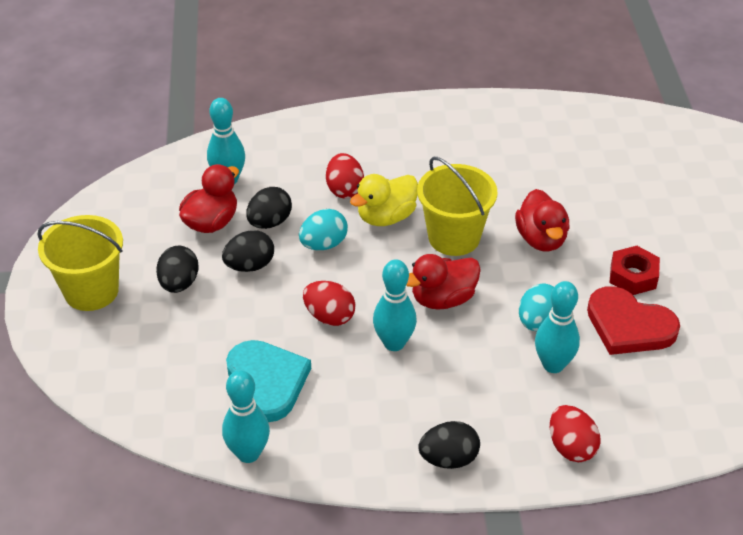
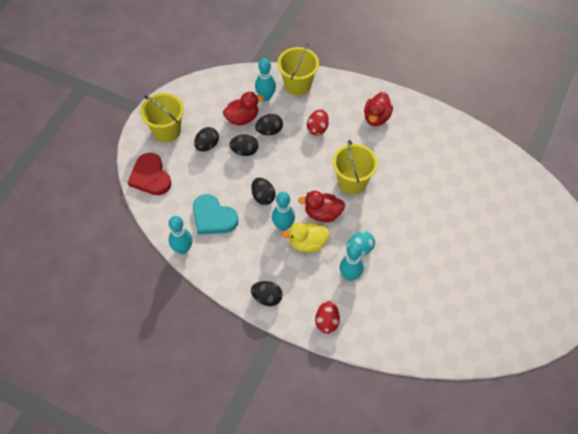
camera: 30 degrees right, 15 degrees up
(267, 382) = (213, 217): turquoise heart -> turquoise heart turned 120 degrees clockwise
(268, 145) = (297, 84): none -> yellow bucket
(323, 244) = (286, 155): turquoise egg -> none
(329, 316) = (263, 197): red egg -> black egg
(386, 217) = (327, 154): yellow duck -> yellow duck (307, 243)
(541, 239) = (395, 204): red duck -> red duck (376, 118)
(629, 325) = (403, 274): red heart -> red heart (150, 176)
(633, 276) = (427, 247): red nut -> none

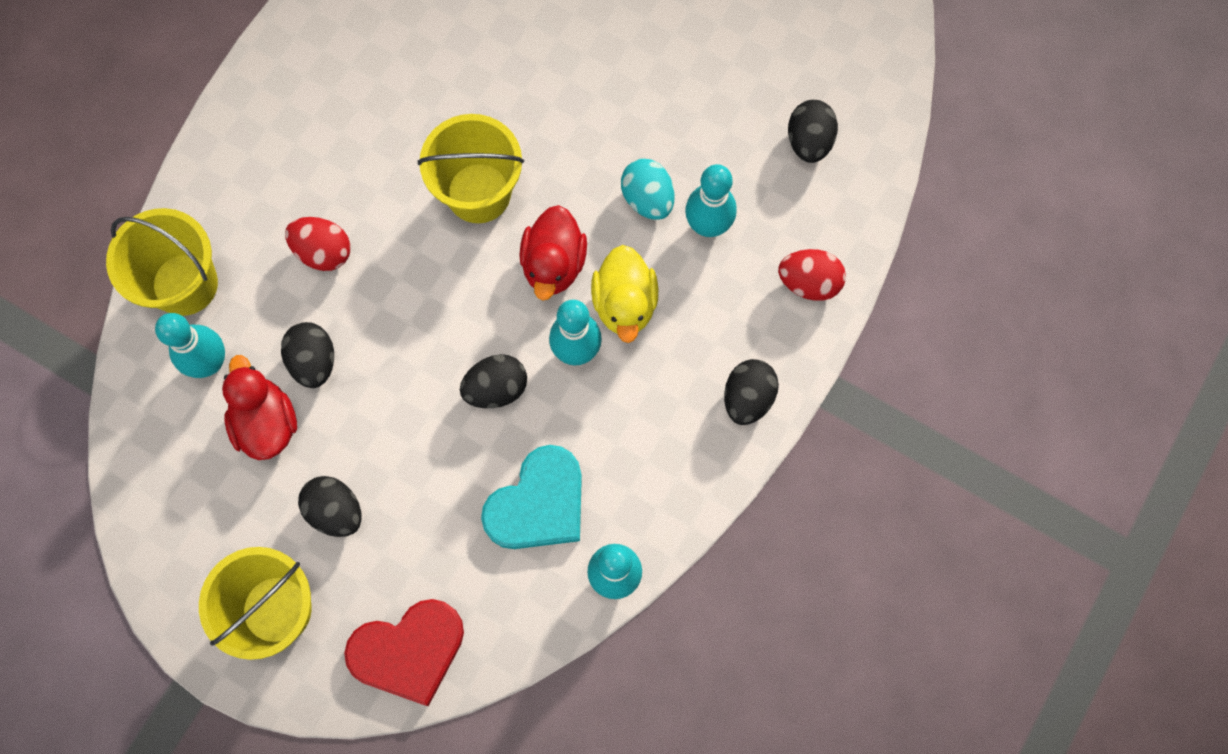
camera: 85 degrees left, 15 degrees up
(245, 151) = (364, 422): black egg -> black egg (809, 141)
(376, 118) = (312, 119): red duck -> none

